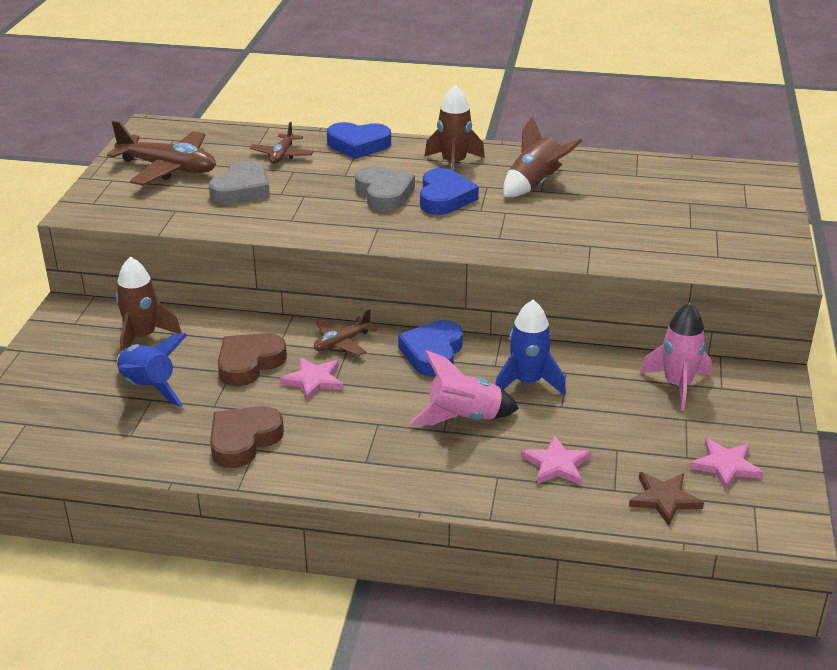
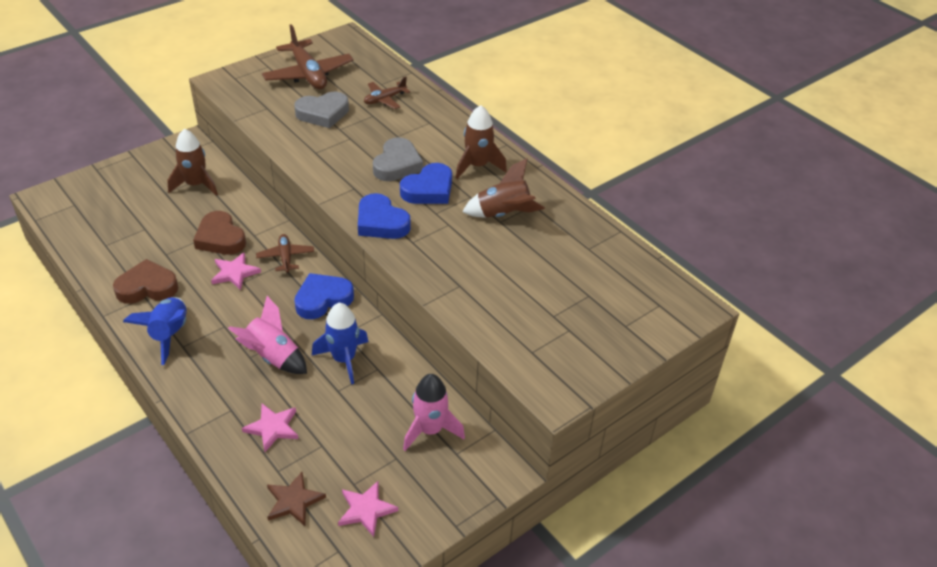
camera: 40 degrees right, 10 degrees up
(148, 388) = (153, 220): blue rocket -> blue rocket (169, 334)
(249, 363) = (220, 238): brown heart -> brown heart turned 120 degrees counterclockwise
(342, 343) = (285, 257): brown plane -> brown plane turned 75 degrees clockwise
(358, 145) = (442, 116): blue heart -> blue heart (381, 222)

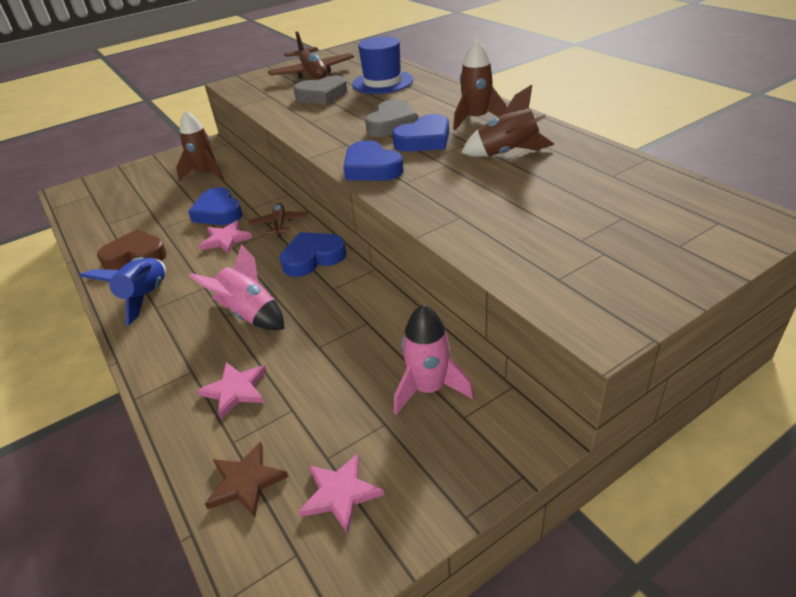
camera: 10 degrees right, 5 degrees down
(220, 238) = (218, 212): brown heart -> blue heart
(344, 359) = (329, 314): blue rocket -> none
(385, 99) = (382, 82): brown plane -> blue hat

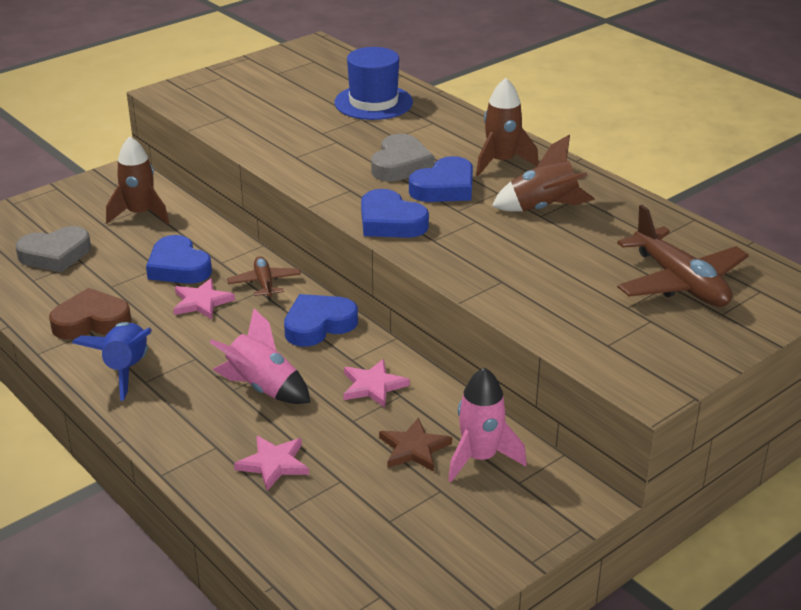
camera: 10 degrees left, 5 degrees down
(245, 482) = (313, 543): brown star -> brown star (414, 448)
(312, 73) = (274, 82): brown plane -> brown plane (680, 282)
(322, 95) = (299, 119): grey heart -> grey heart (55, 255)
(340, 494) = (410, 549): pink star -> pink star (373, 386)

